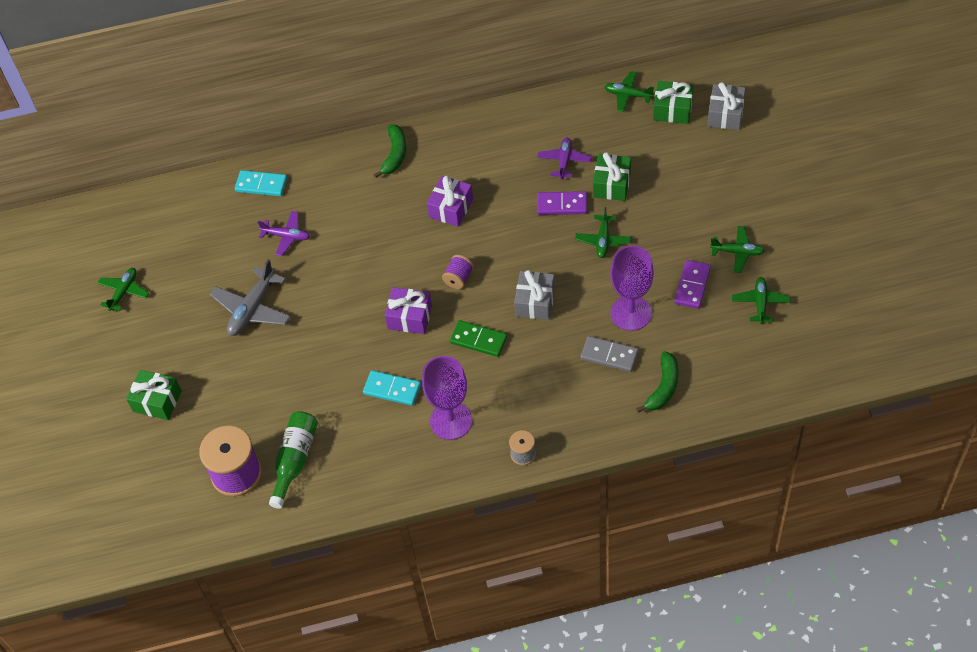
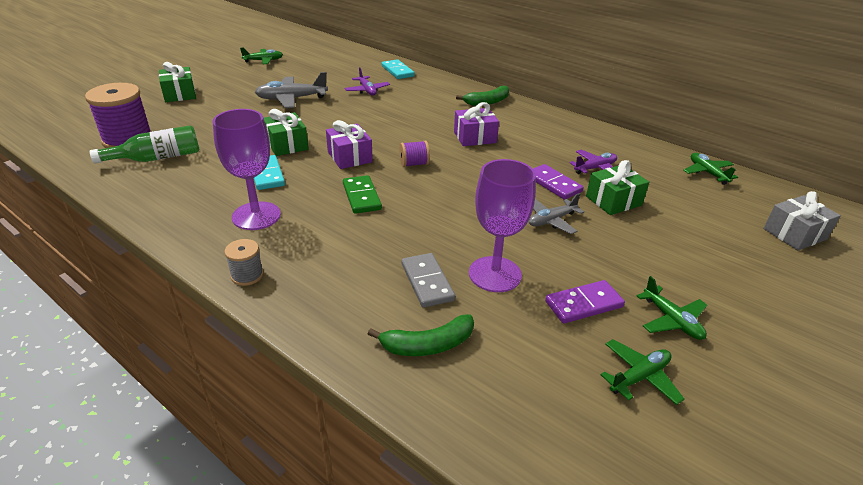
camera: 45 degrees right, 20 degrees down
(535, 302) = (436, 210): grey gift -> none
(603, 240) = (551, 220): green plane -> grey plane
(672, 110) = (739, 201): green gift -> green gift (287, 145)

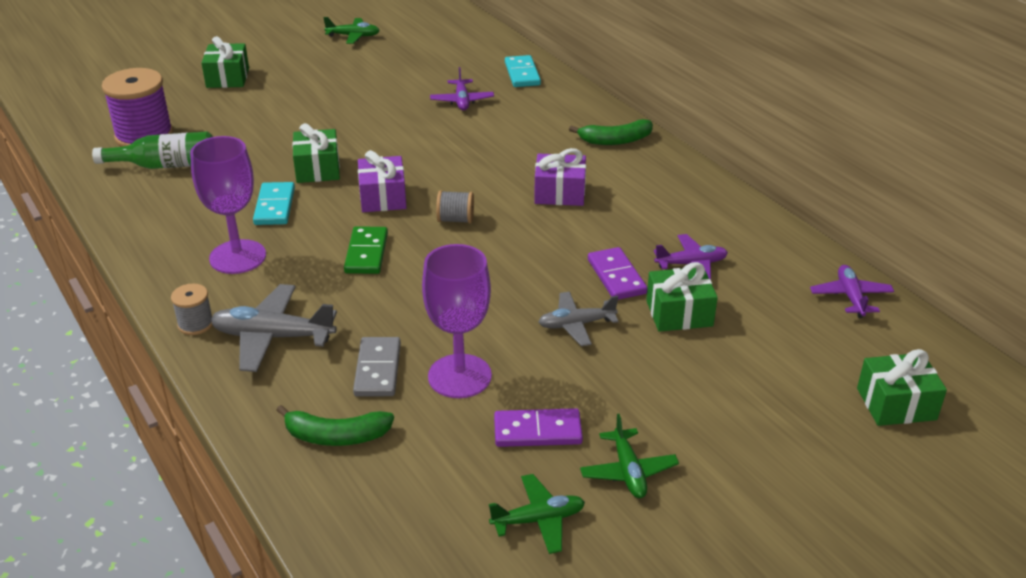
camera: 20 degrees right, 0 degrees up
(291, 99) = (358, 102): grey plane -> grey plane (273, 337)
(414, 164) = (455, 219): purple spool -> grey spool
(707, 173) = (850, 297): green plane -> purple plane
(794, 234) = (896, 404): grey gift -> green gift

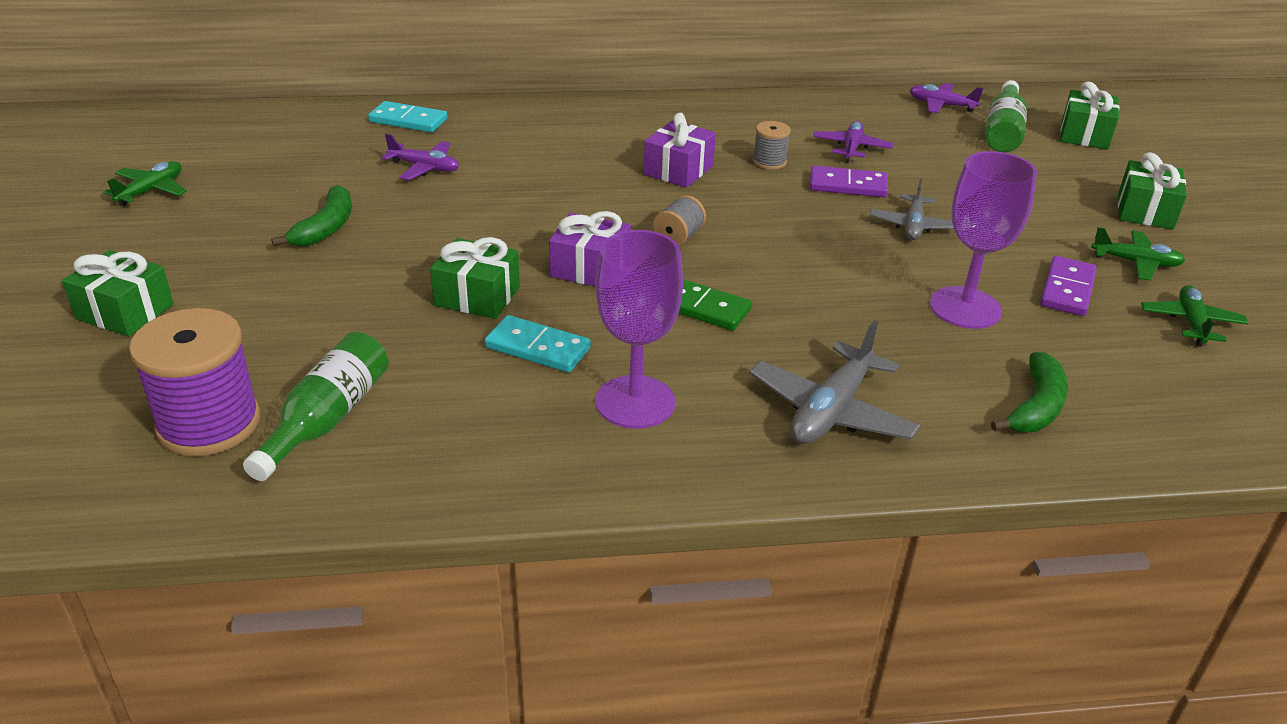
camera: 65 degrees left, 0 degrees up
(195, 324) = (767, 467): grey spool -> grey spool (769, 162)
(377, 370) = (931, 353): grey domino -> none
(615, 140) = (606, 117): green banana -> green banana (325, 228)
(679, 313) = (923, 176): green gift -> green gift (1145, 211)
(835, 346) = (1002, 131): none -> green bottle

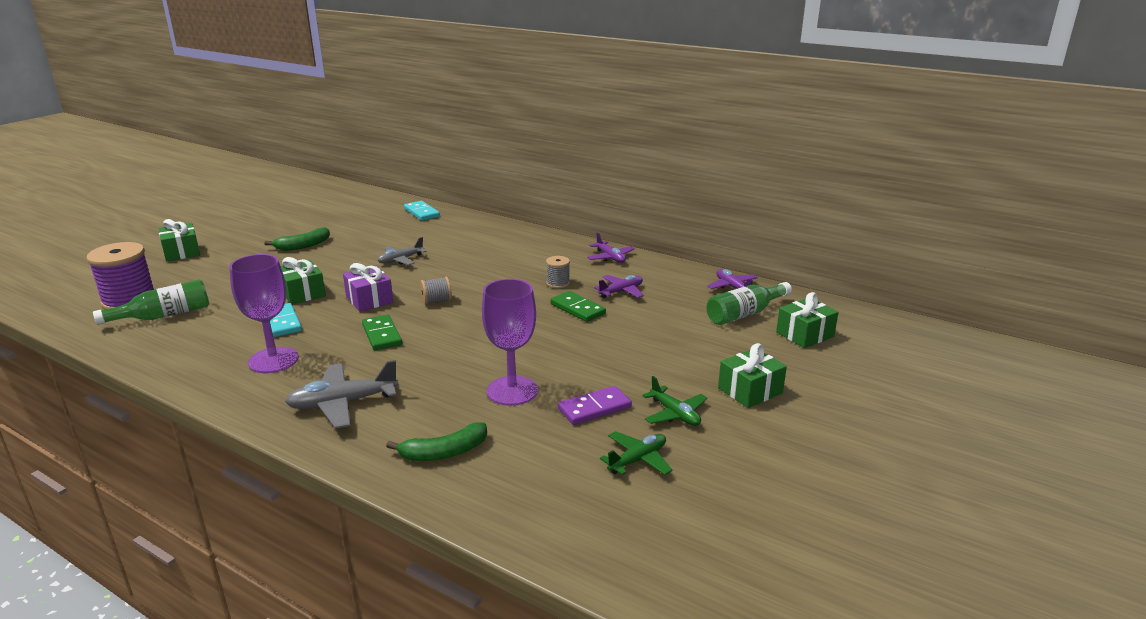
camera: 40 degrees right, 10 degrees down
(151, 191) = (273, 212): green plane -> none
(424, 168) = (388, 234): purple plane -> purple plane (610, 257)
(678, 170) = (501, 272): purple gift -> none
(847, 185) = (577, 309): purple domino -> green domino
(913, 226) = (572, 341): grey plane -> grey plane (400, 260)

